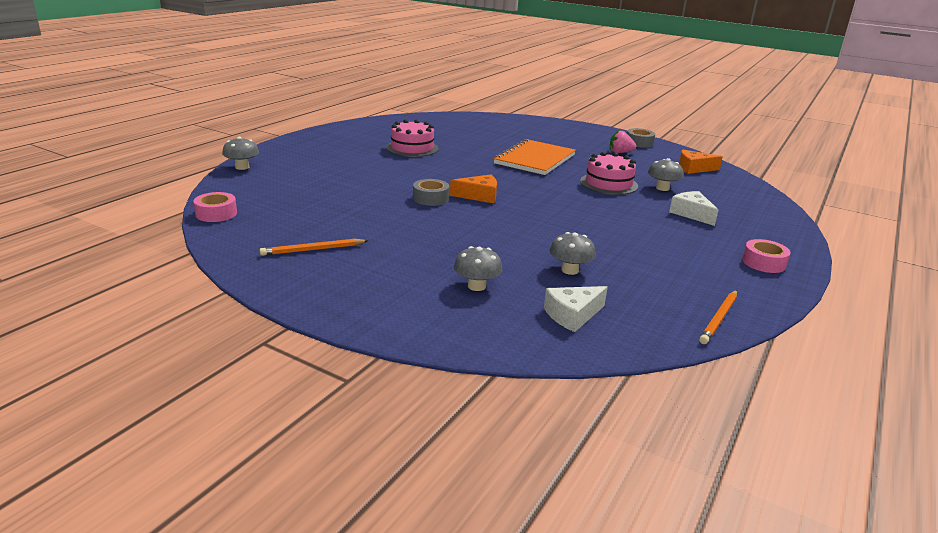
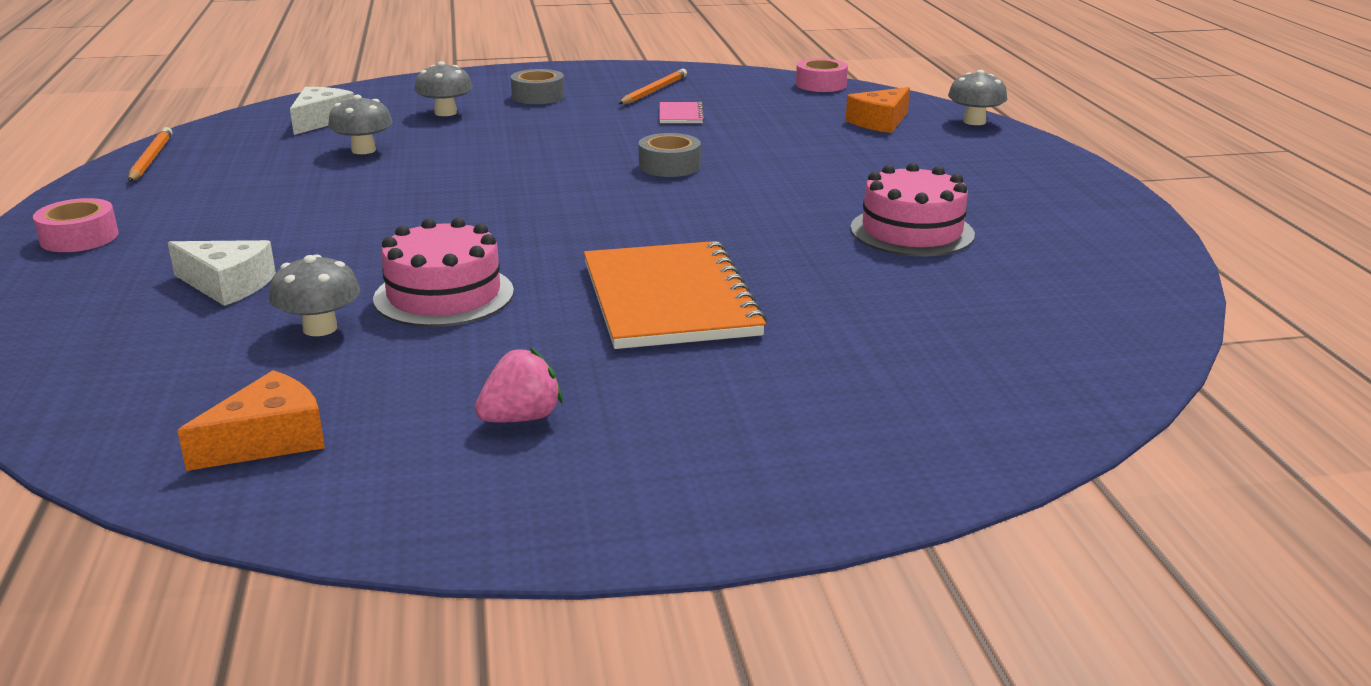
camera: 140 degrees right, 0 degrees up
(349, 224) = (680, 115): none -> pink notebook
(479, 196) = (616, 191): orange cheese -> orange cheese (880, 122)
(639, 143) = (512, 503): grey tape -> grey tape (538, 96)

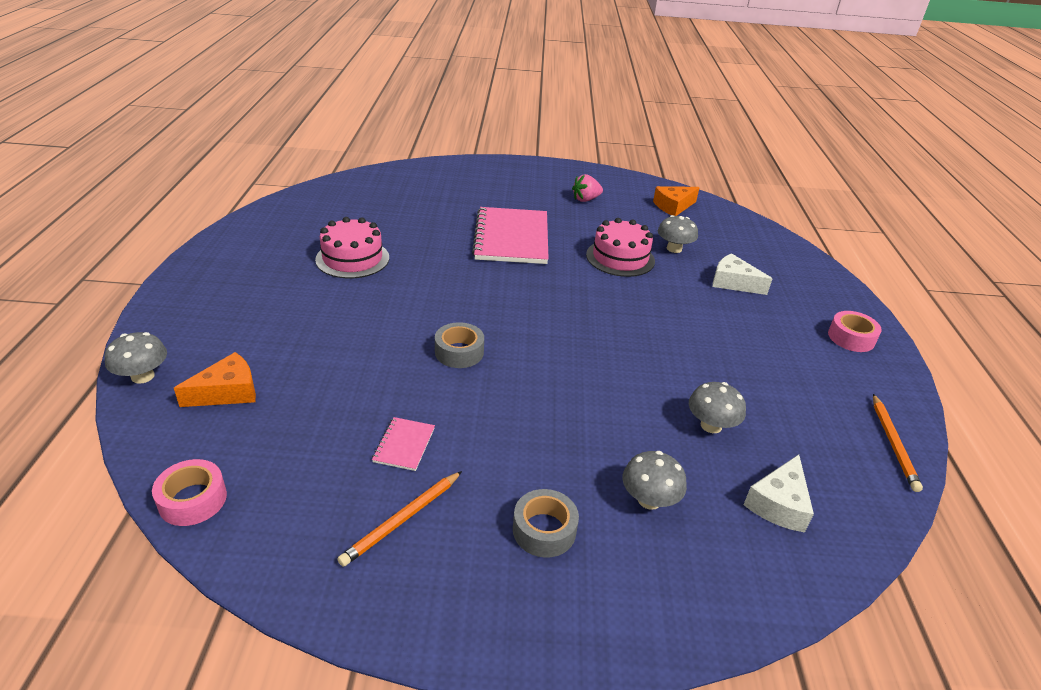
camera: 170 degrees left, 10 degrees up
(669, 299) = (512, 238): orange notebook -> pink notebook

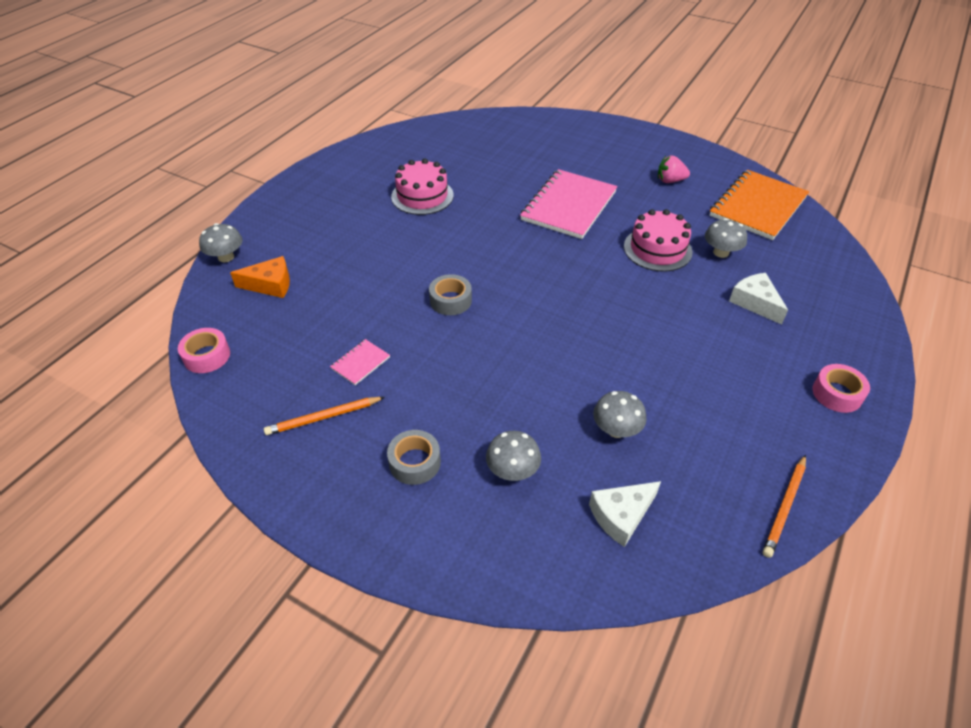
camera: 30 degrees right, 10 degrees up
(673, 206) = (758, 206): orange cheese -> orange notebook

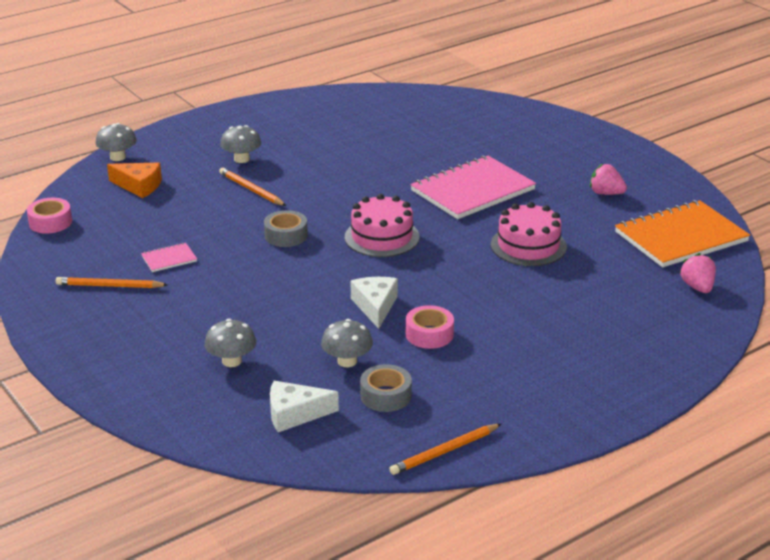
camera: 25 degrees right, 15 degrees down
(381, 258) = (251, 190): none -> orange pencil
(414, 462) = (157, 333): grey tape -> grey tape (385, 395)
(422, 196) = (333, 150): pink cake -> pink cake (382, 237)
(721, 252) = (593, 264): grey mushroom -> grey mushroom (241, 159)
(755, 302) = (584, 311): white cheese -> white cheese (375, 306)
(812, 251) = (697, 287): none -> pink strawberry
(837, 394) = (588, 396): pink tape -> pink tape (429, 334)

